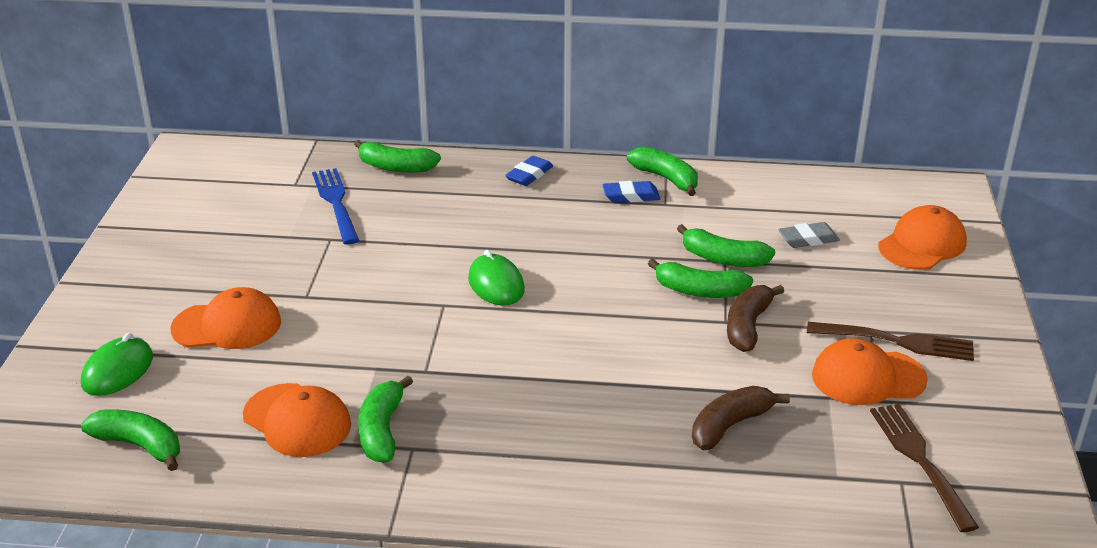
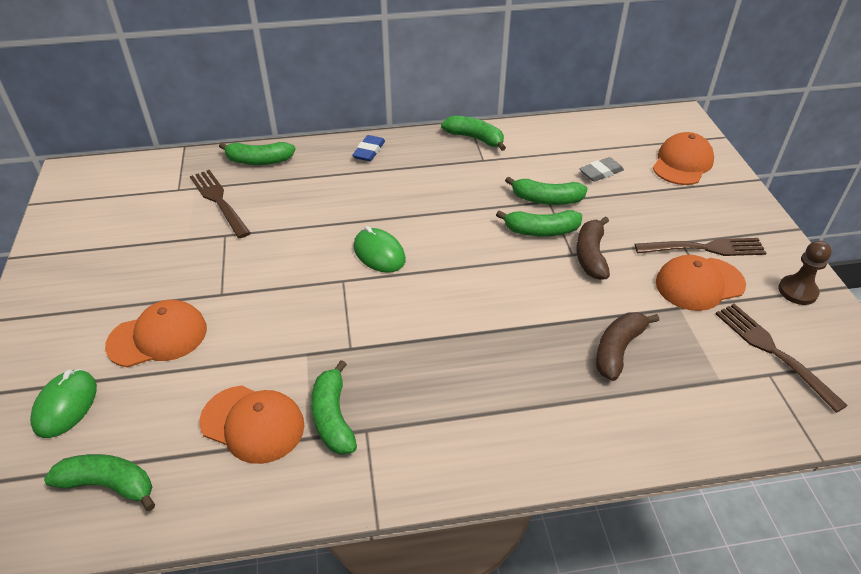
camera: 15 degrees left, 10 degrees up
(336, 203) = (219, 201): blue fork -> brown fork
(631, 196) = (454, 157): blue eraser -> none
(991, 406) = (797, 291): none -> brown pawn

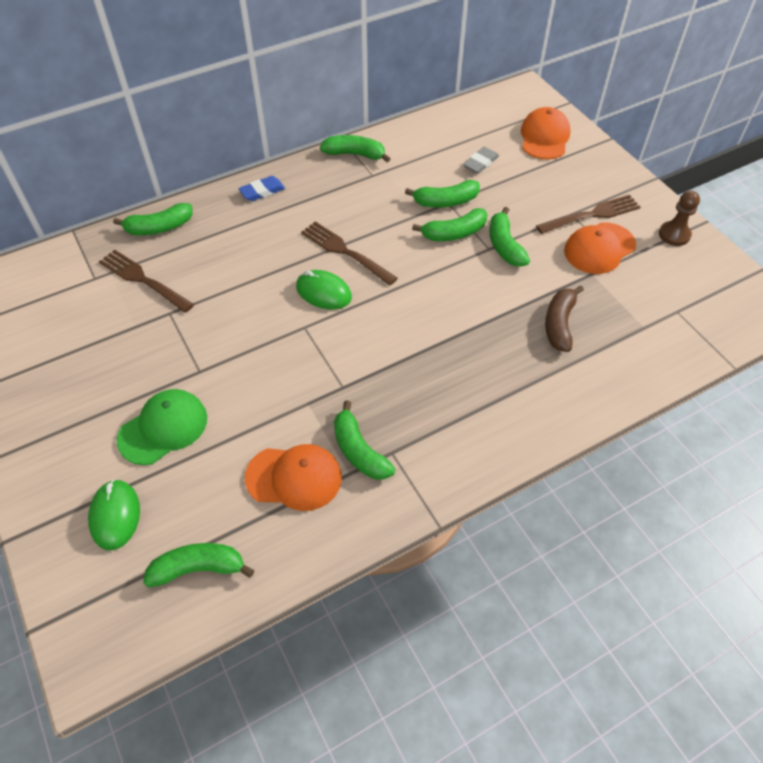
camera: 20 degrees left, 10 degrees up
(158, 337) = (163, 428): orange cap -> green cap
(369, 151) = (262, 191): blue eraser -> blue eraser turned 60 degrees clockwise
(591, 255) = (504, 246): brown banana -> green banana
(774, 352) = (674, 292): brown fork -> brown fork (346, 252)

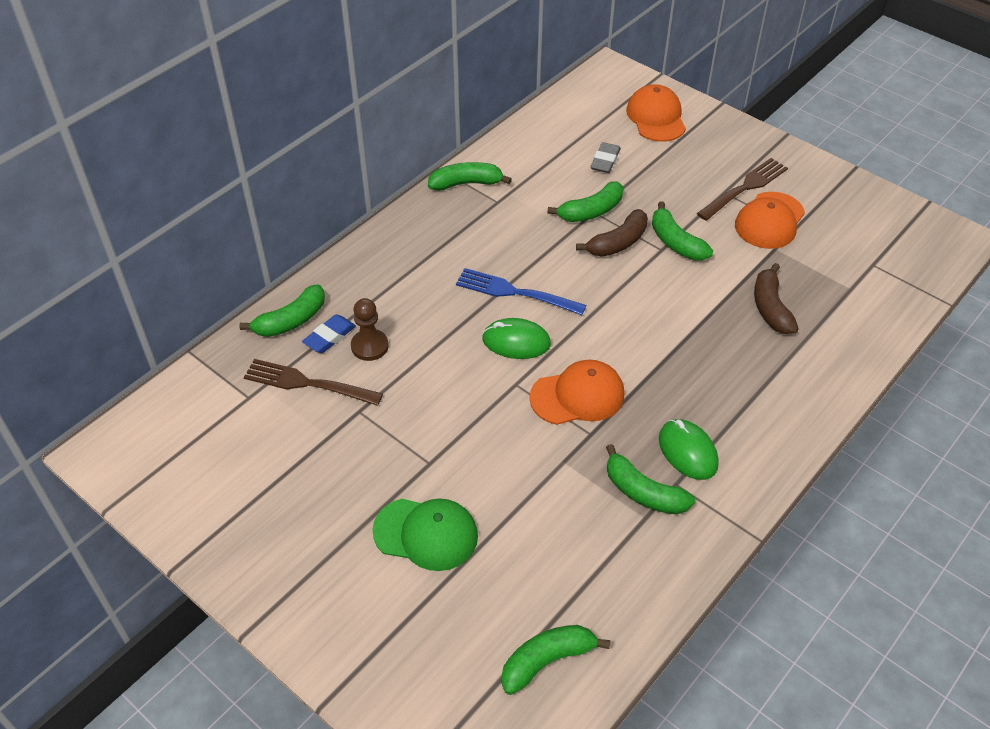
camera: 20 degrees left, 5 degrees down
(115, 515) = (427, 639): green mouse -> green mouse (687, 451)
(163, 428) = (426, 534): green cap -> green cap turned 75 degrees clockwise
(262, 191) = (386, 250): blue eraser -> blue eraser (329, 337)
(294, 477) = (593, 540): orange cap -> orange cap (577, 396)
(346, 252) = (516, 292): brown fork -> blue fork
(454, 233) = (618, 242): green banana -> brown banana
(674, 235) = (833, 188): brown pawn -> brown pawn (369, 346)

